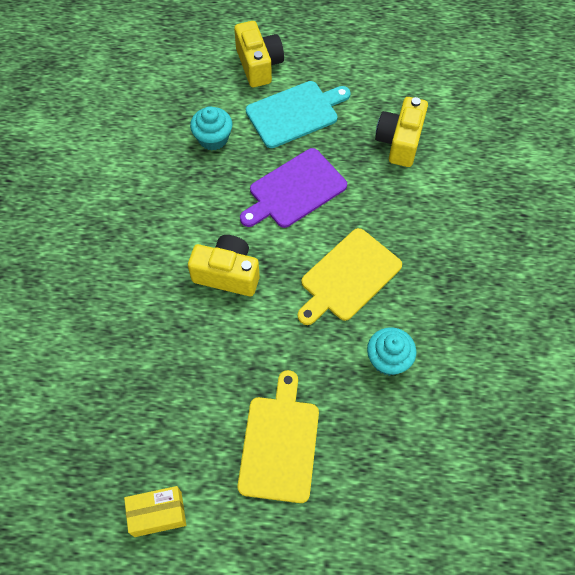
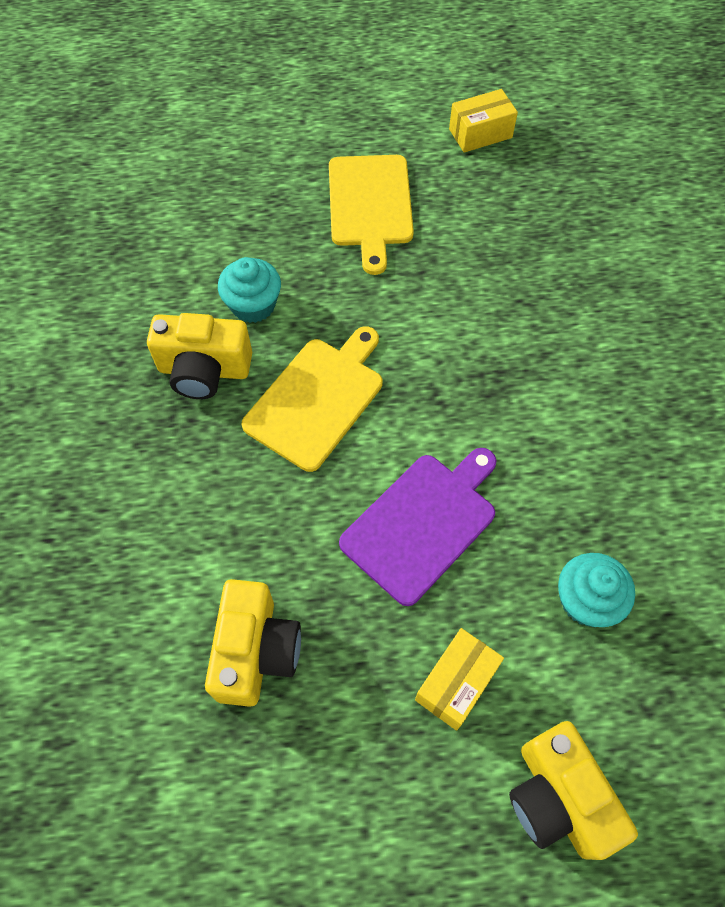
camera: 170 degrees right, 0 degrees up
(227, 274) = (487, 377): yellow camera -> yellow camera (204, 370)
(295, 113) = (456, 683): turquoise cutting board -> yellow box

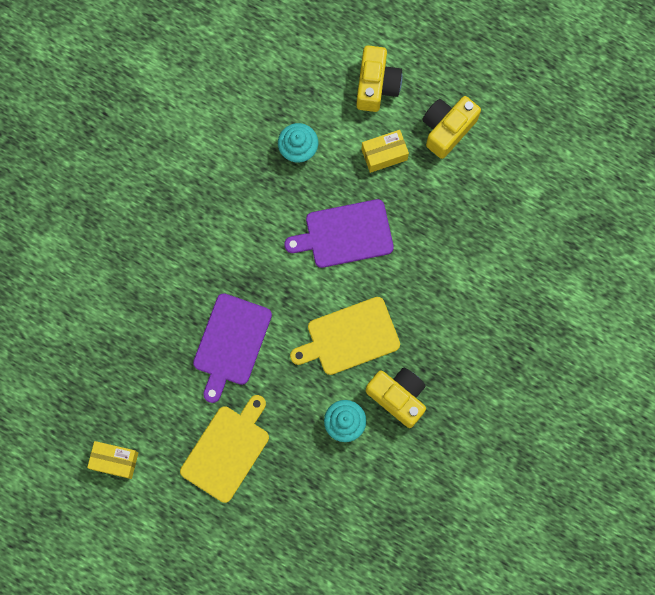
camera: 145 degrees left, 15 degrees up
(256, 651) = (463, 227): yellow camera -> yellow camera (447, 129)
(458, 305) = (231, 343): none -> purple cutting board

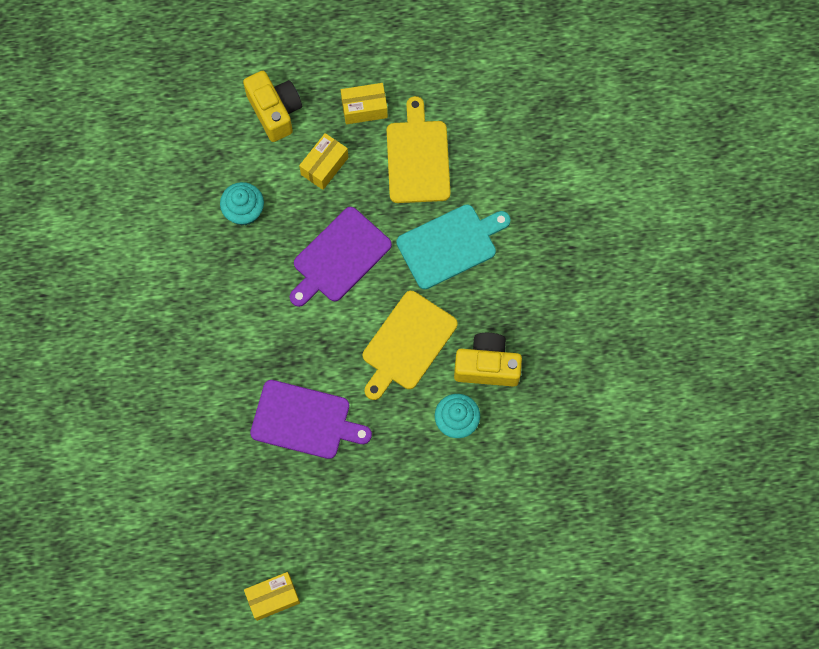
camera: 35 degrees left, 5 degrees down
(227, 450) = (369, 517): yellow cutting board -> yellow cutting board (418, 158)
(231, 343) = (305, 420): purple cutting board -> purple cutting board turned 60 degrees counterclockwise
(437, 282) = (450, 245): none -> turquoise cutting board
(447, 129) = (364, 108): yellow camera -> yellow box

